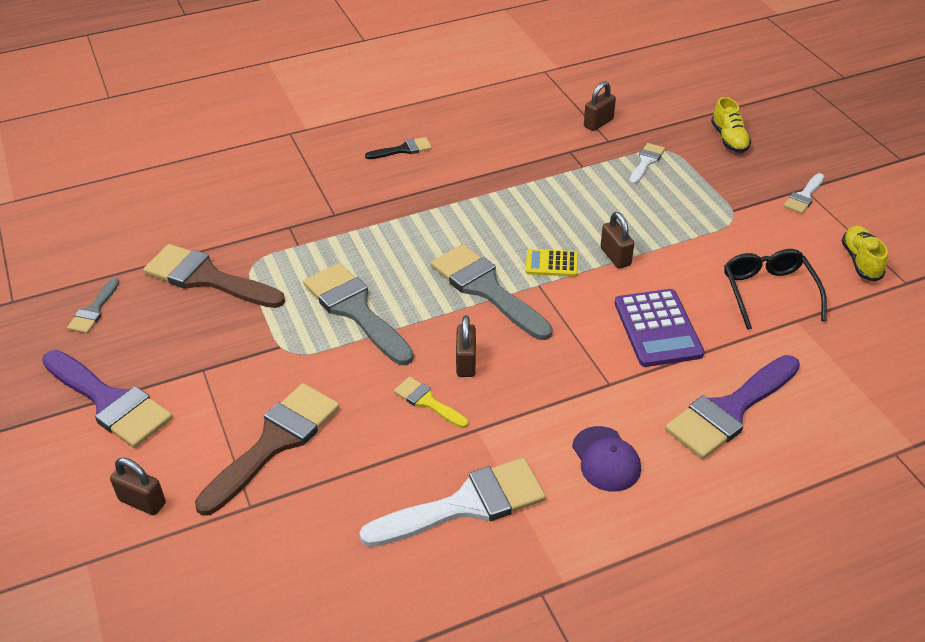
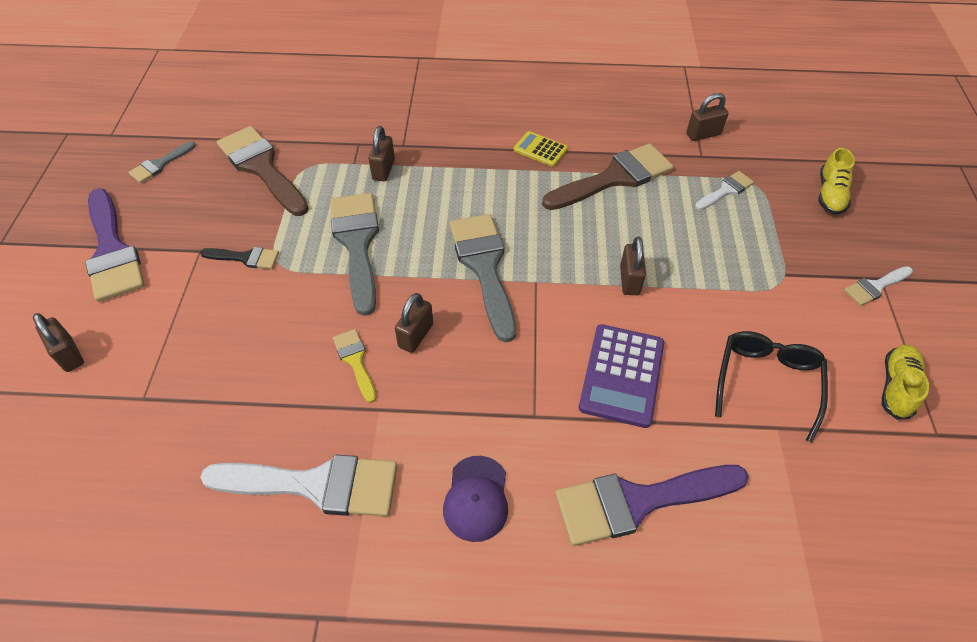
camera: 25 degrees right, 10 degrees up
(275, 442) = (204, 345): brown brush -> brown brush (614, 178)
(332, 241) = (383, 169): none -> brown padlock
(403, 149) = (503, 103): black brush -> black brush (245, 258)
(551, 263) = (562, 264): yellow calculator -> yellow calculator (540, 149)

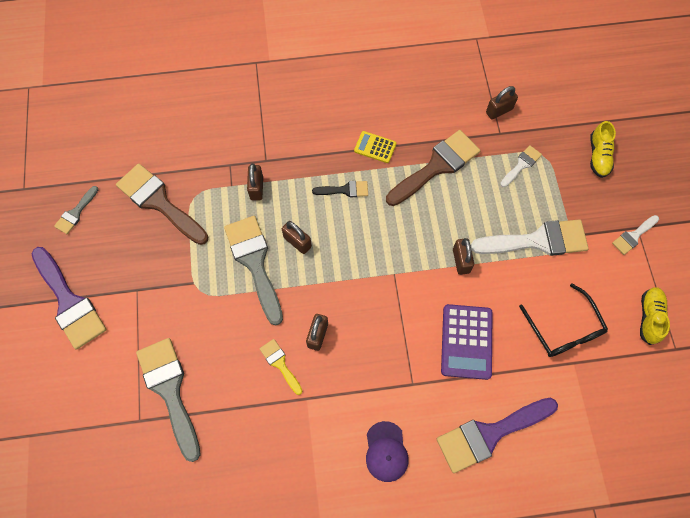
camera: 10 degrees left, 15 degrees up
(69, 354) = (72, 396): brown padlock -> brown padlock (297, 242)
(245, 258) = (174, 290): black brush -> black brush (345, 190)
(316, 485) = (279, 462): white brush -> white brush (537, 240)
(484, 267) = (354, 267): grey brush -> grey brush (170, 390)
(766, 382) = (564, 329): black glasses -> black glasses turned 150 degrees clockwise

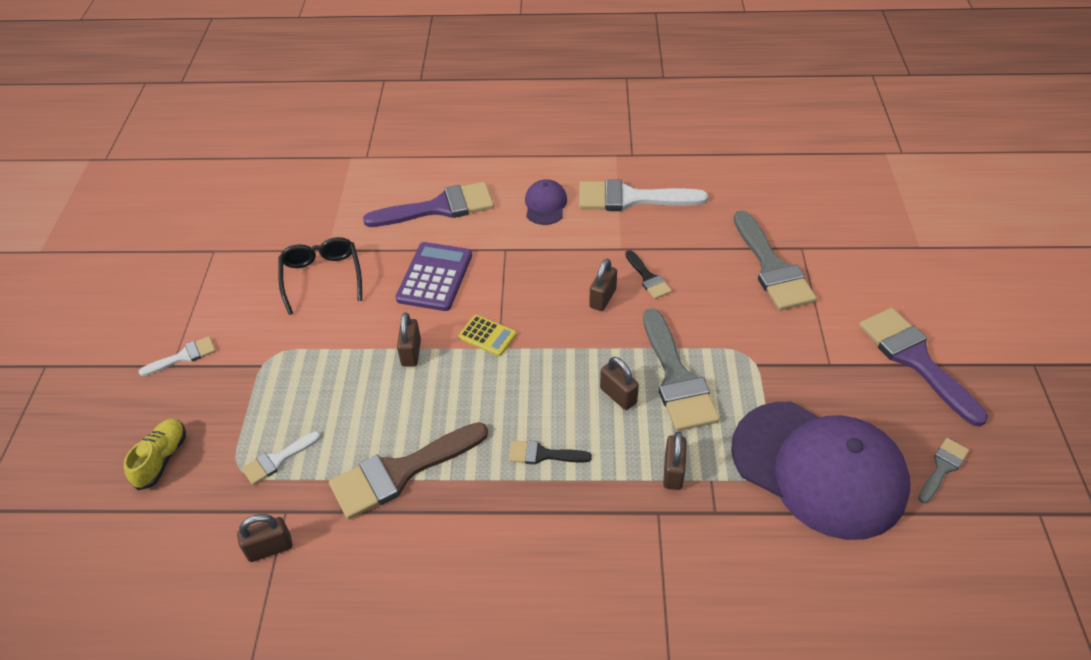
camera: 170 degrees left, 20 degrees down
(159, 202) = (819, 468): brown brush -> purple cap
(280, 364) = (648, 278): yellow brush -> black brush
(375, 147) = (485, 512): yellow calculator -> yellow calculator (487, 336)
(537, 240) = (305, 364): white brush -> white brush (631, 198)
(649, 317) = (222, 278): yellow shoe -> none

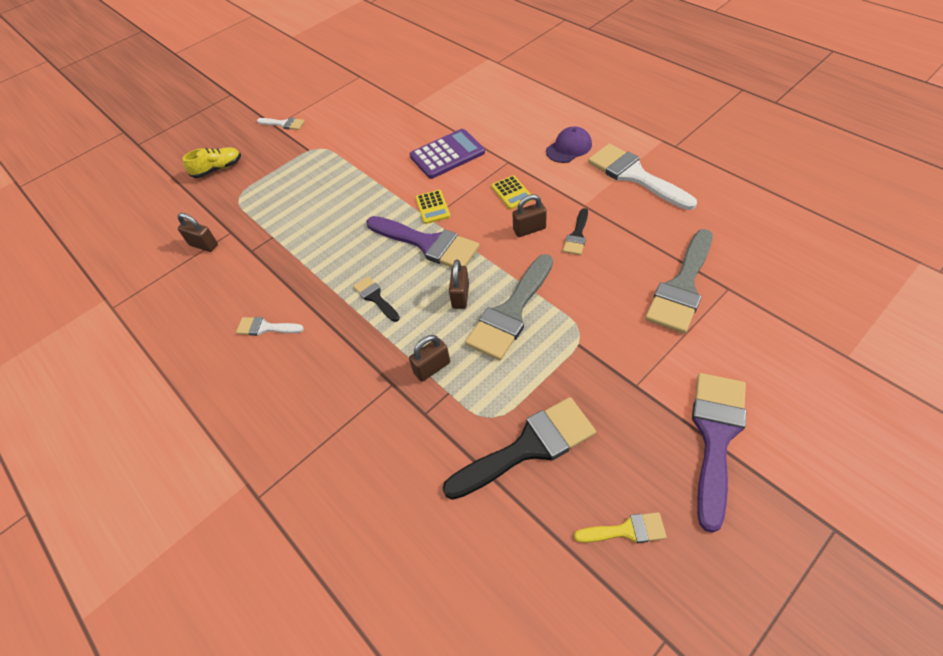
camera: 50 degrees right, 5 degrees up
(277, 460) = (258, 203): white brush -> white brush (265, 327)
(322, 277) = (391, 120): black glasses -> none
(400, 472) = (298, 251): brown brush -> none
(411, 353) = (382, 190): brown padlock -> none
(439, 207) = (501, 114): purple brush -> purple brush (428, 244)
(546, 275) = (512, 193): none -> yellow calculator
(819, 468) = (528, 447): purple cap -> black brush
(942, 468) = (626, 530): grey brush -> yellow brush

